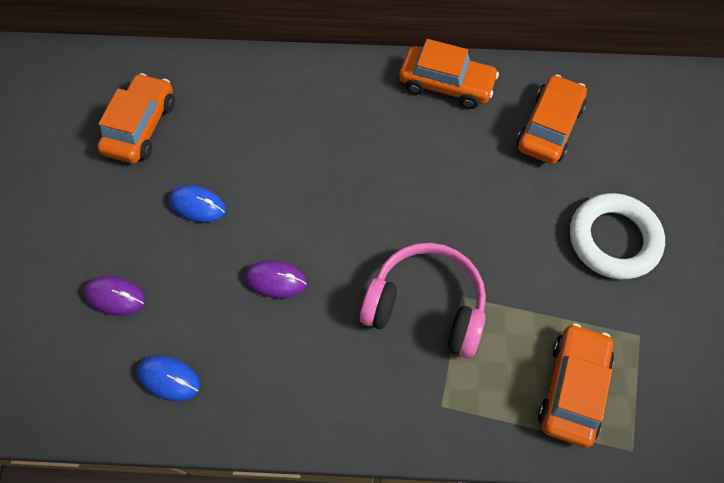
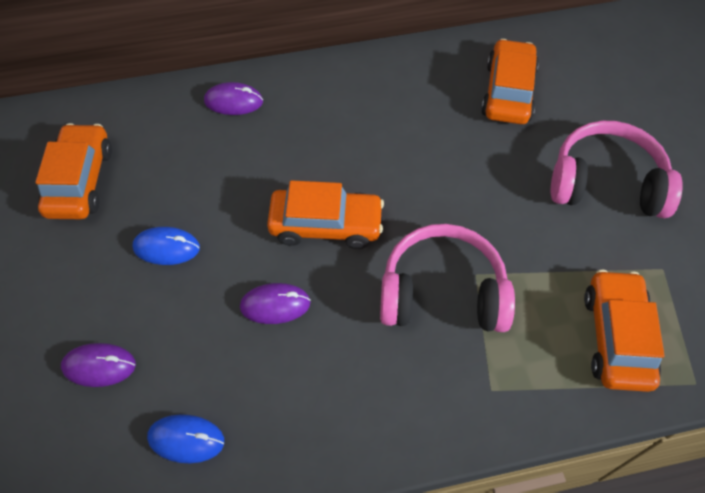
camera: 15 degrees left, 5 degrees down
(292, 81) = (233, 101): none -> purple mouse
(446, 84) = (394, 72): orange car -> orange car (326, 225)
(613, 239) = (606, 183): white ring -> pink headphones

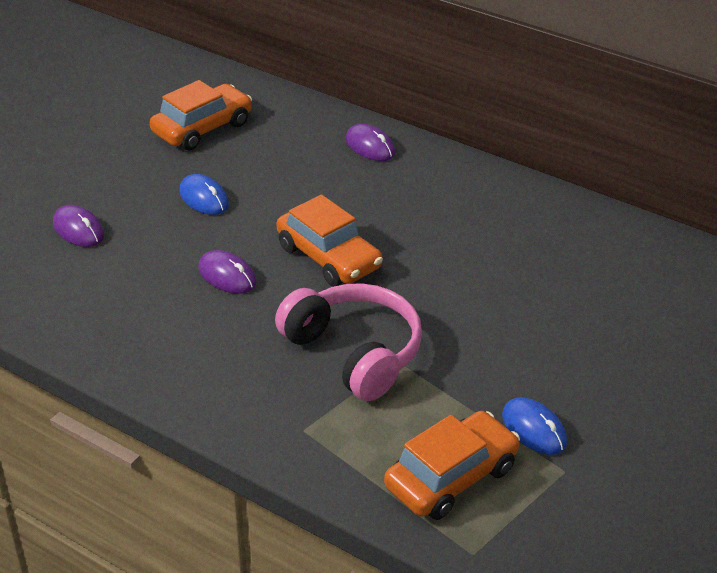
camera: 45 degrees right, 20 degrees down
(186, 439) = (74, 301): blue mouse -> blue mouse (534, 429)
(508, 92) = (610, 274): orange car -> none
(606, 183) = (604, 386): pink headphones -> none

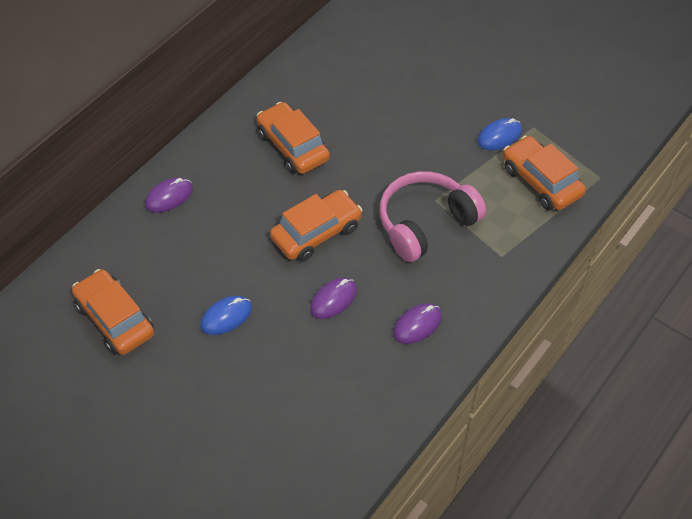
camera: 85 degrees left, 15 degrees up
(78, 230) = (260, 411): purple mouse -> purple mouse (417, 325)
(467, 231) = (293, 146): none -> orange car

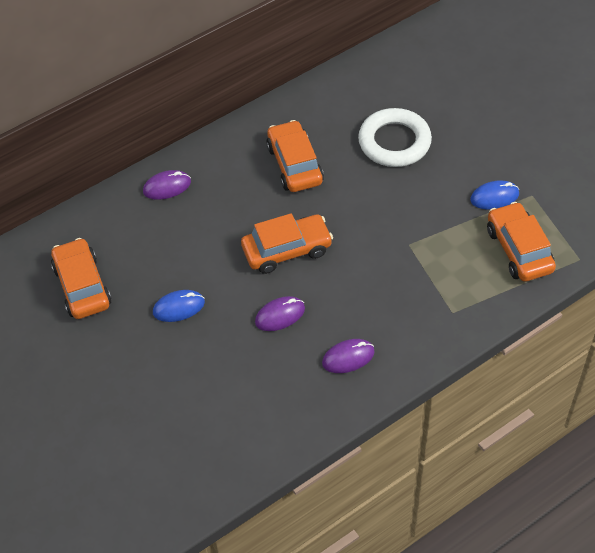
camera: 20 degrees right, 0 degrees up
(383, 104) = (394, 142): none -> white ring
(425, 223) = (391, 264): pink headphones -> none

